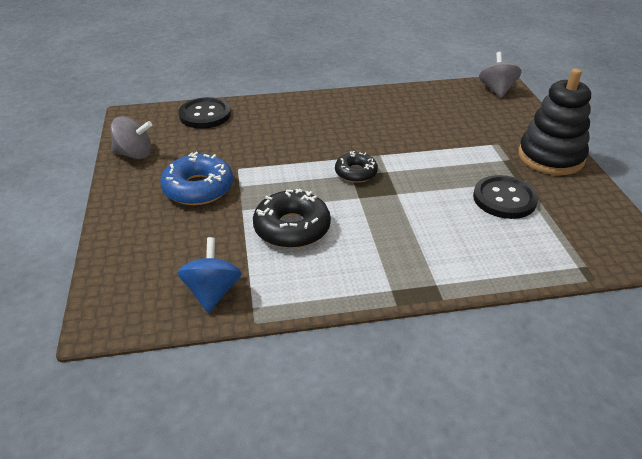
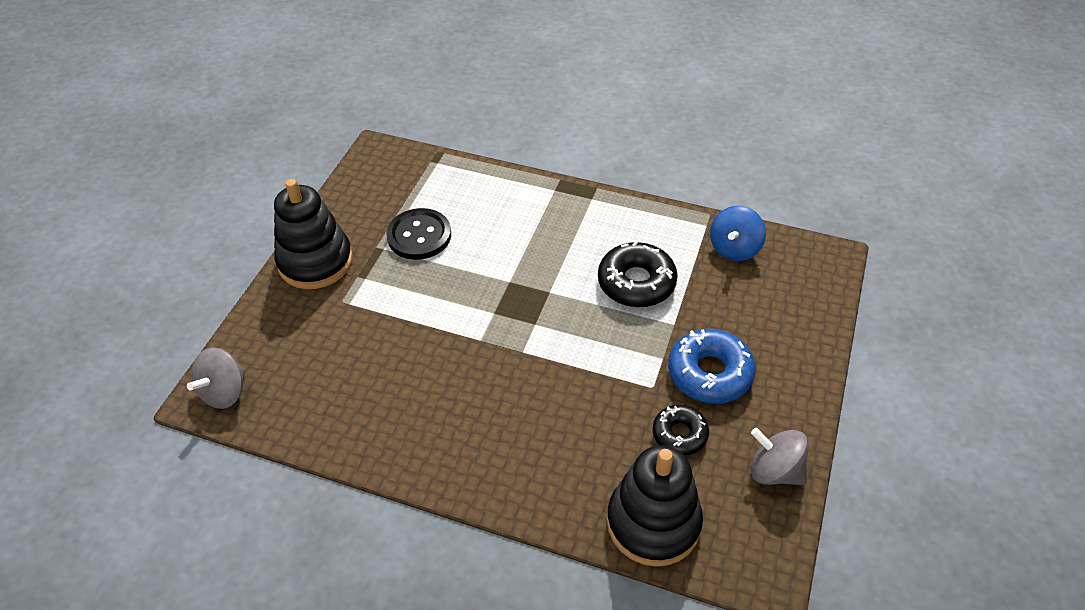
camera: 150 degrees left, 10 degrees up
(205, 115) = (653, 522): black button -> black stacking toy
(356, 173) = (528, 324): black donut -> black donut (679, 434)

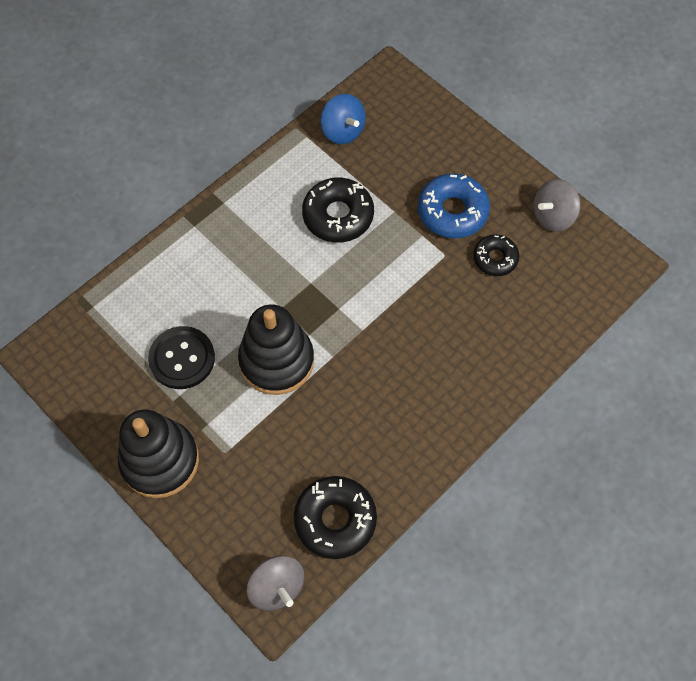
camera: 65 degrees left, 15 degrees up
(308, 410) = (335, 520): none -> black donut
(653, 522) = (558, 311): black stacking toy -> black stacking toy (276, 361)

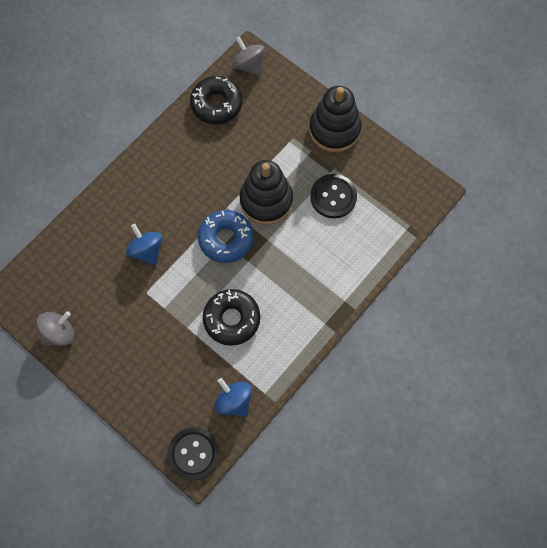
camera: 175 degrees right, 5 degrees up
(391, 86) = (193, 454): none -> black button
(444, 306) = (146, 251): none -> blue spinning top
(452, 211) = (140, 331): blue donut -> blue donut (226, 239)
(495, 258) = (107, 292): black donut -> none

